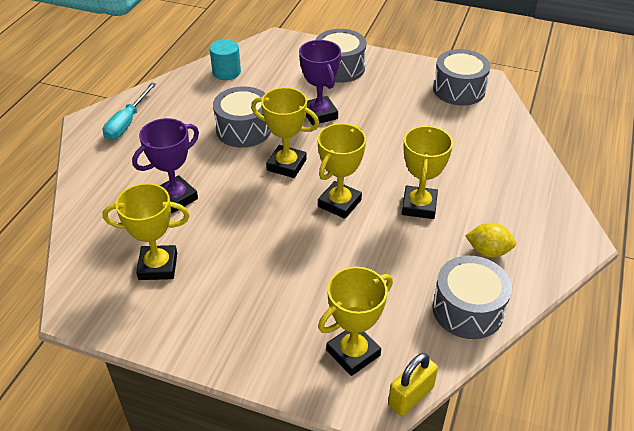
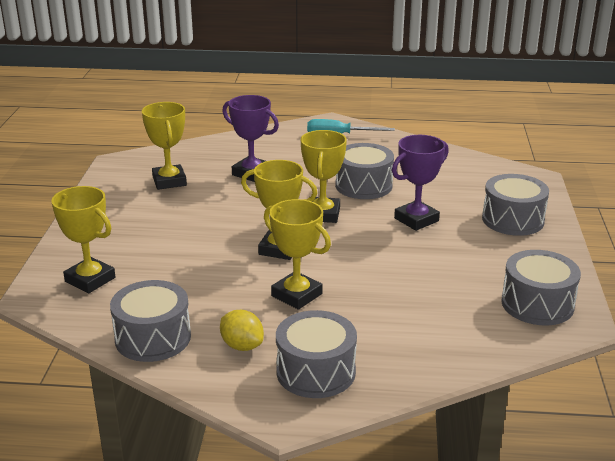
camera: 75 degrees right, 15 degrees down
(226, 72) = (450, 162): turquoise cylinder -> none
(410, 396) = (44, 314): yellow padlock -> none
(419, 206) = (296, 295): yellow trophy -> yellow trophy turned 45 degrees clockwise
(488, 251) = (242, 346): yellow lemon -> yellow lemon turned 45 degrees counterclockwise
(527, 214) = (315, 372): none -> grey drum

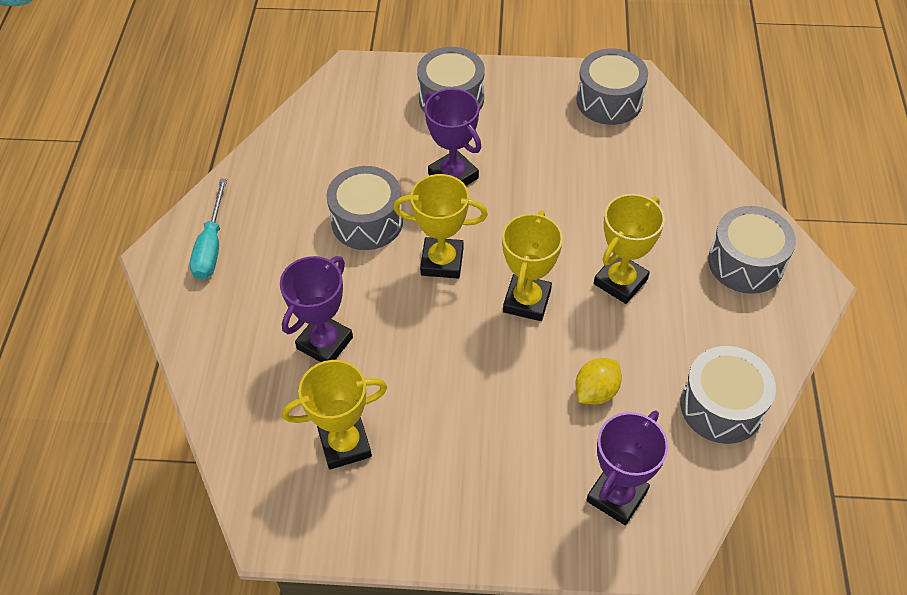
camera: 90 degrees left, 25 degrees up
(90, 280) = (617, 496): yellow trophy -> purple trophy
(242, 346) = (718, 324): yellow lemon -> yellow lemon (596, 391)

